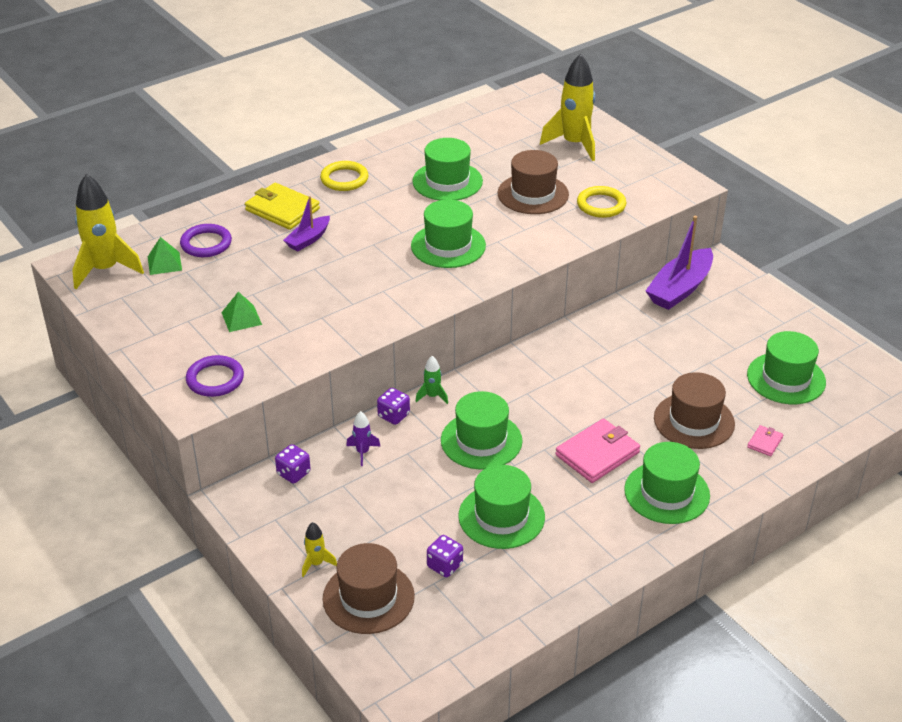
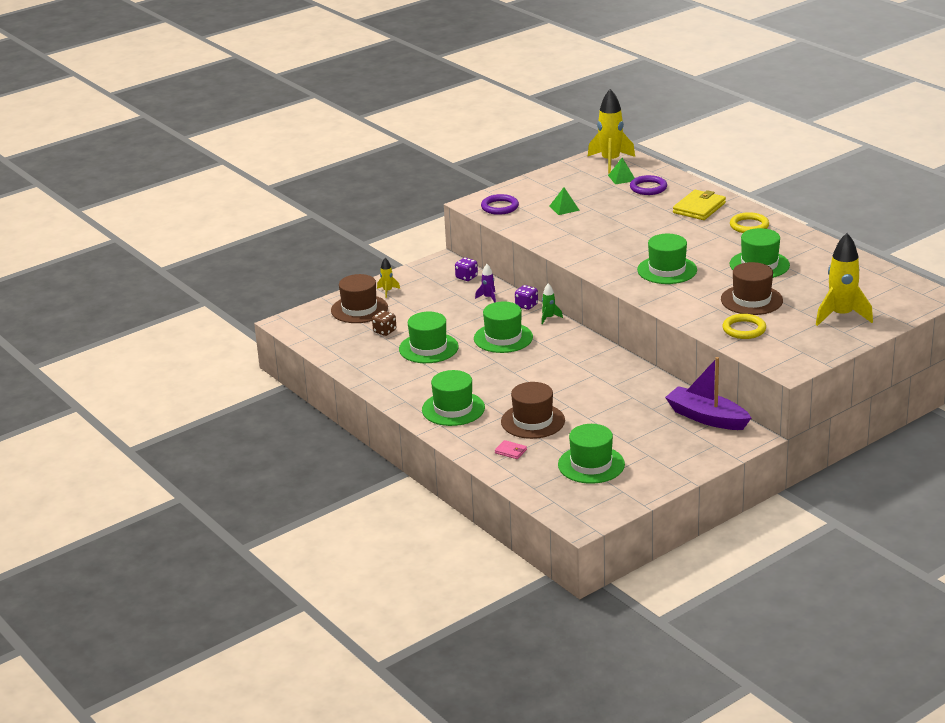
camera: 90 degrees right, 10 degrees down
(308, 239) = (662, 220): purple boat -> none
(444, 566) = (384, 331): purple dice -> brown dice
(597, 454) = (492, 382): pink wallet -> none

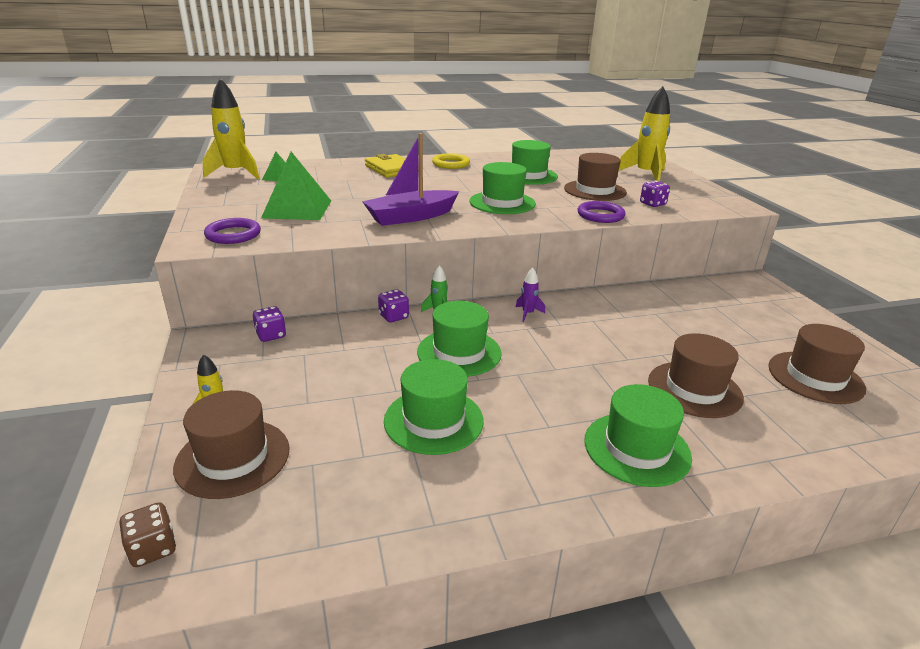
camera: 70 degrees left, 0 degrees up
(384, 331) = (338, 450): brown dice -> brown dice (153, 548)
(488, 297) = (344, 335): purple rocket -> purple rocket (527, 314)
(510, 451) = (778, 429): pink wallet -> none
(564, 208) = (297, 209): green pyramid -> green pyramid, size x1.94
(591, 464) = (815, 377): green hat -> brown hat
(648, 188) = (319, 174): purple ring -> purple ring (600, 215)
(707, 418) = (713, 290): purple boat -> purple boat (411, 217)
(744, 329) = (652, 204): yellow ring -> purple dice

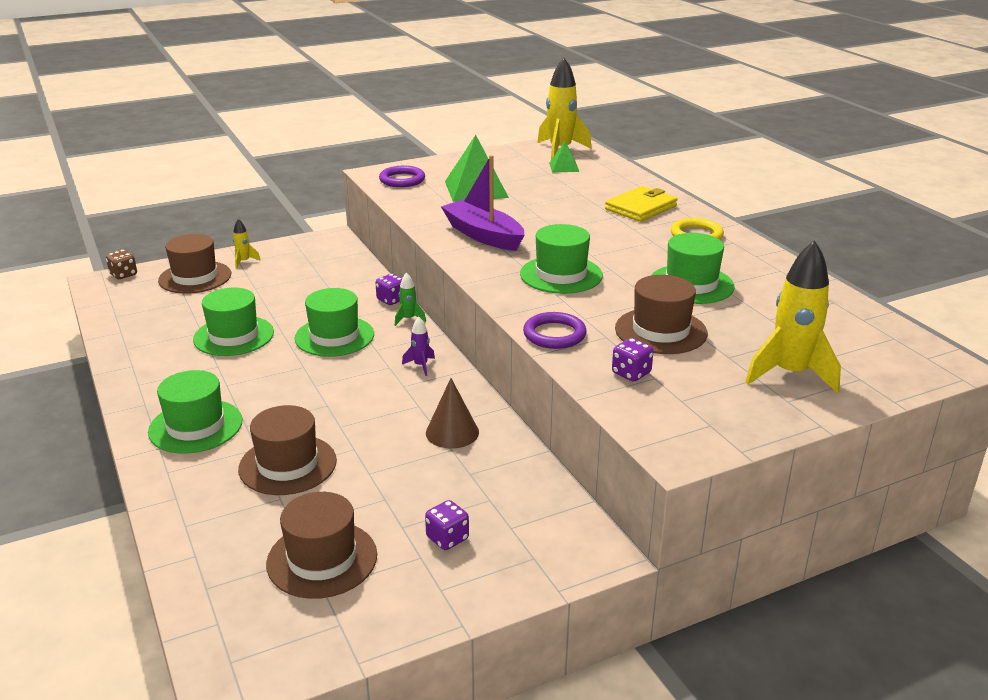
camera: 80 degrees right, 0 degrees up
(271, 335) = (345, 258): purple dice -> purple dice (447, 538)
(632, 311) = (452, 432): none -> brown cone

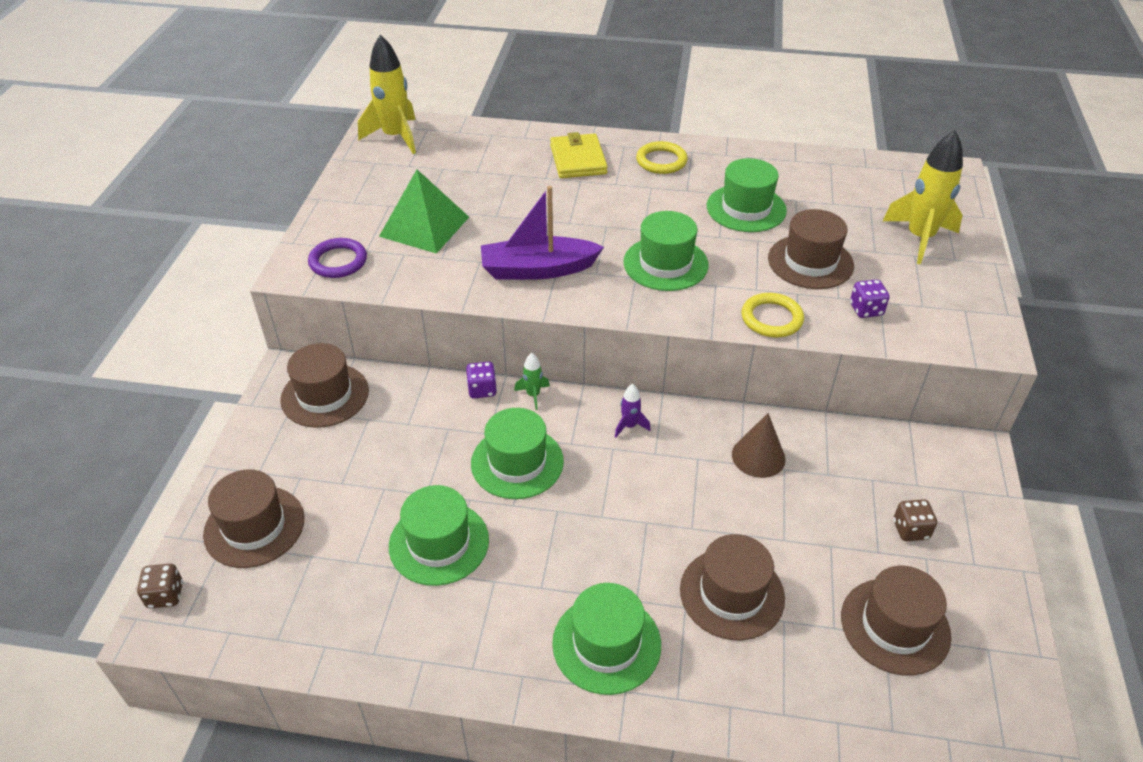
camera: 55 degrees left, 15 degrees up
(244, 262) = (263, 467): yellow rocket -> none
(325, 255) = (325, 395): none -> brown hat
(447, 538) = (910, 530): purple dice -> brown dice
(554, 334) = (771, 318): purple ring -> yellow ring
(564, 167) = (438, 154): green pyramid -> none

